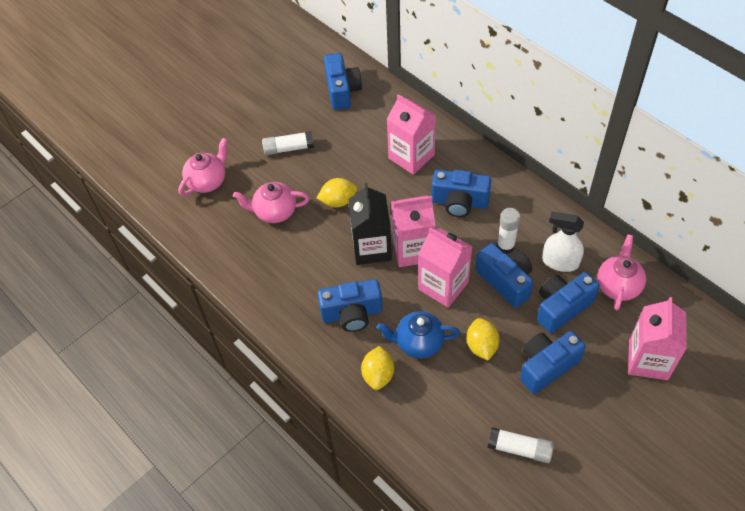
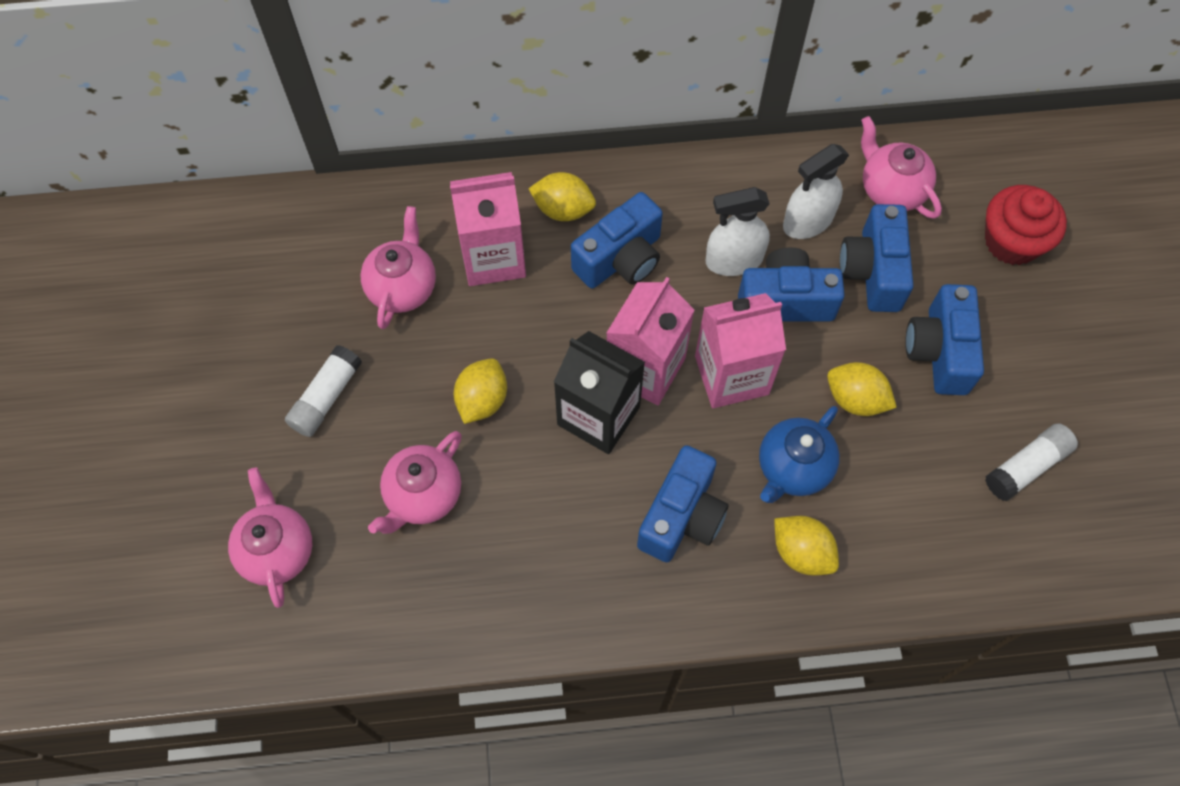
camera: 55 degrees left, 10 degrees up
(342, 91) = (292, 254): blue camera -> none
(364, 137) = (403, 287): none -> pink teapot
(462, 164) = (563, 209): none -> yellow lemon
(505, 246) = (733, 260): white glue stick -> white spray bottle
(648, 360) = (1012, 241): pink carton -> red cupcake

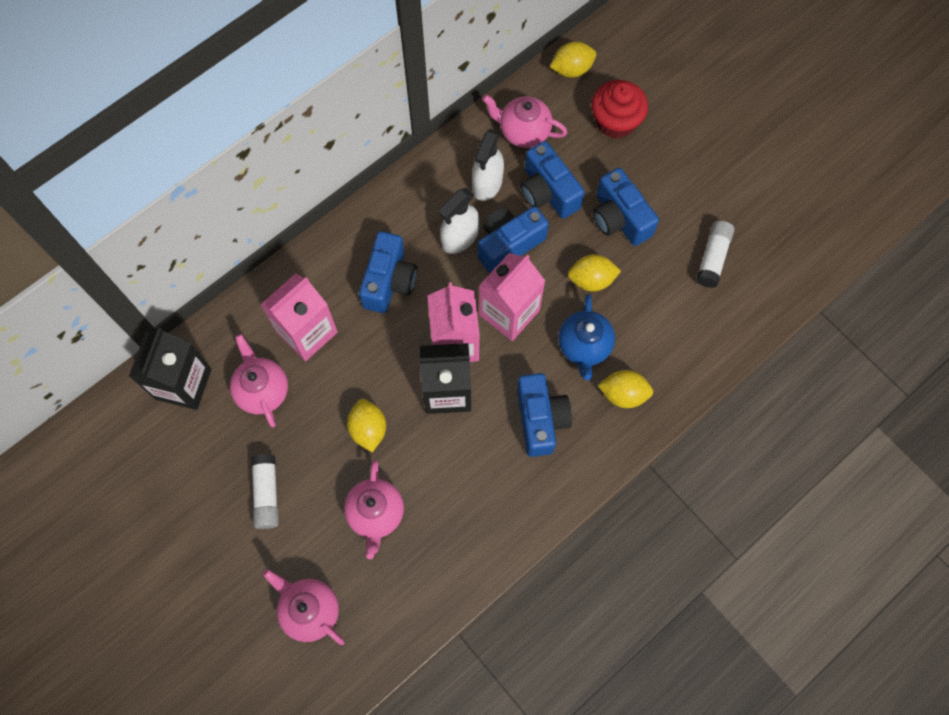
camera: 35 degrees left, 5 degrees up
(328, 230) = (183, 384): none -> black carton
(563, 209) = (329, 272): yellow lemon -> yellow lemon (571, 69)

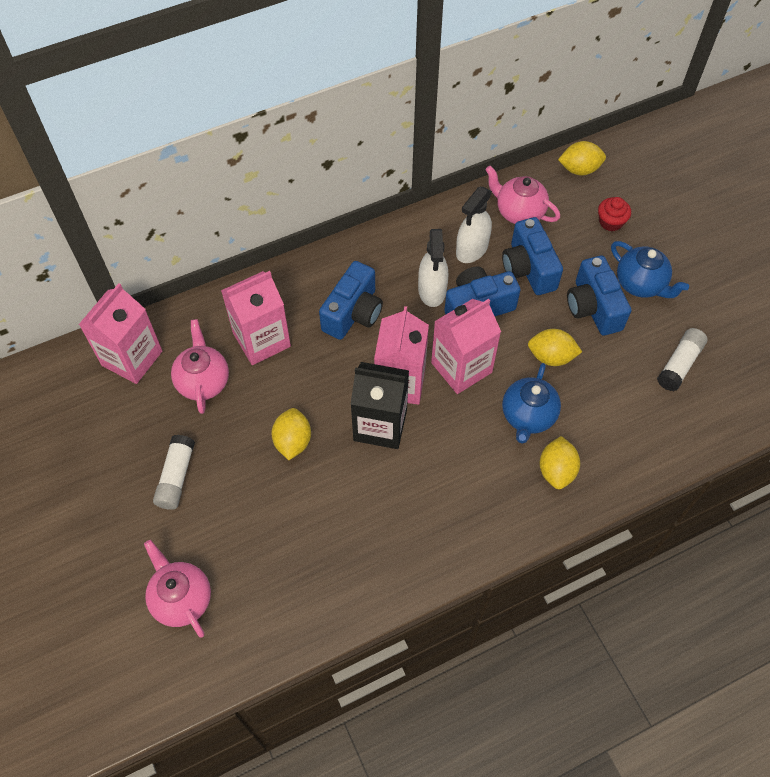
camera: 15 degrees right, 10 degrees down
(183, 384) = (132, 358): black carton -> pink carton
(376, 513) = (275, 522): pink teapot -> none
(460, 238) = (432, 290): white spray bottle -> white spray bottle turned 60 degrees counterclockwise
(540, 419) = (465, 474): blue camera -> none
(615, 121) = (610, 222): red cupcake -> red cupcake, size x0.60
(623, 394) = (556, 470): yellow lemon -> yellow lemon turned 75 degrees clockwise
(659, 182) = (640, 284): none -> blue teapot

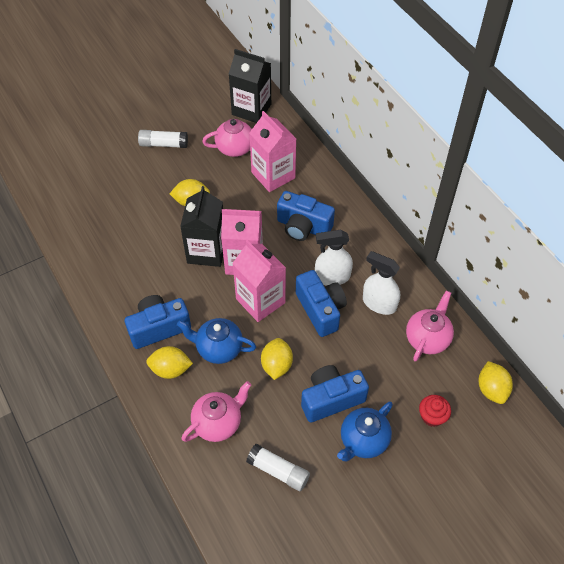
camera: 85 degrees right, 5 degrees down
(132, 358) = (251, 109): pink carton -> black carton
(182, 599) = (80, 158): pink teapot -> pink teapot (218, 423)
(528, 269) = (365, 347): blue camera -> blue camera (159, 328)

